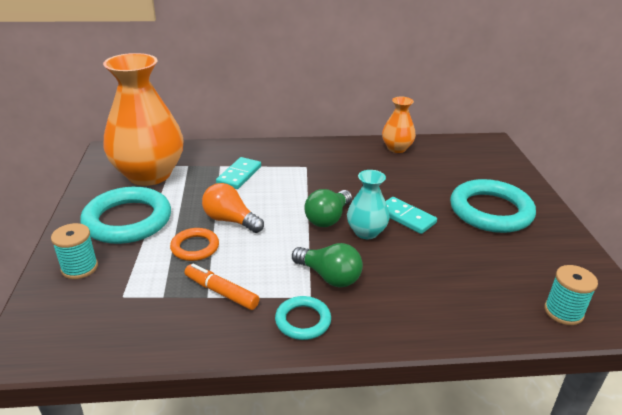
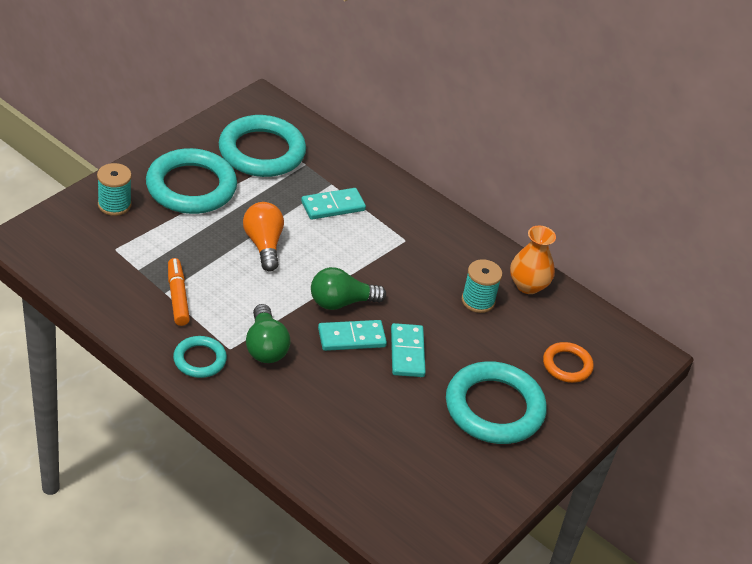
camera: 40 degrees right, 10 degrees up
(149, 174) = (261, 152): orange vase -> turquoise ring
(195, 247) = (207, 248): orange ring -> orange ring (567, 365)
(366, 232) = (351, 337): turquoise vase -> turquoise domino
(563, 312) = (389, 513): turquoise spool -> turquoise spool (478, 301)

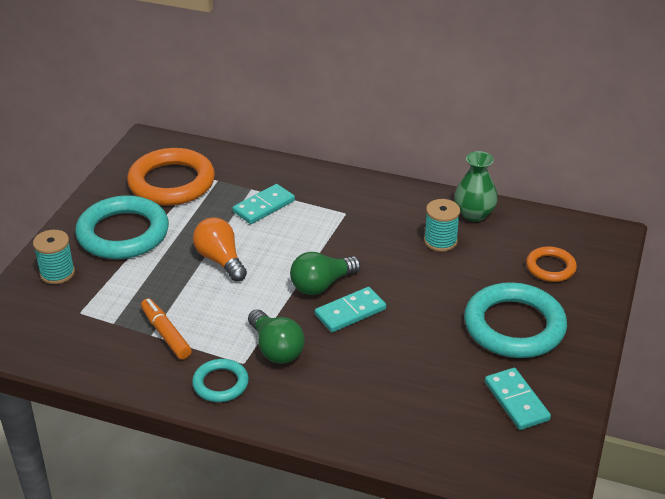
camera: 15 degrees left, 5 degrees down
(261, 152) = (171, 182): turquoise ring -> orange ring
(407, 352) = (407, 307): turquoise domino -> turquoise domino (516, 401)
(528, 285) = (474, 214): orange vase -> green vase

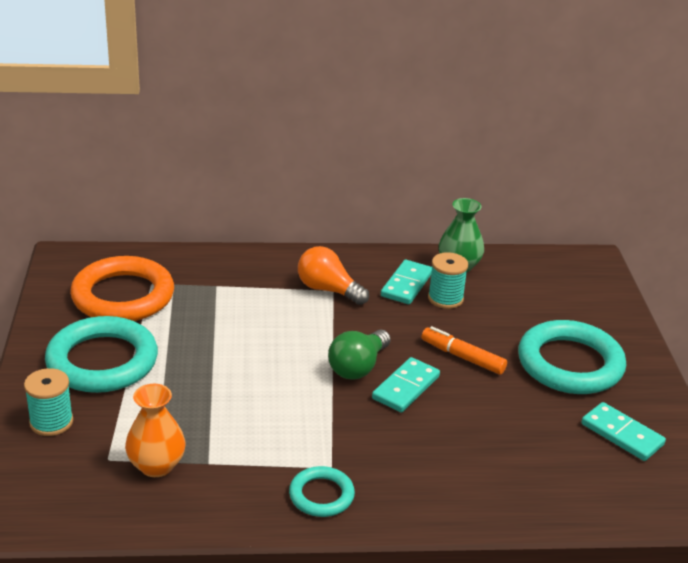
camera: 25 degrees left, 5 degrees down
(111, 326) = (156, 465): none -> orange vase
(166, 334) = (225, 458): orange marker -> orange marker (462, 357)
(220, 260) = (233, 366): orange light bulb -> orange light bulb (328, 290)
(264, 206) = (243, 301): turquoise domino -> turquoise domino (407, 285)
(276, 349) = (355, 443): green light bulb -> none
(550, 267) = (563, 301): orange ring -> none

